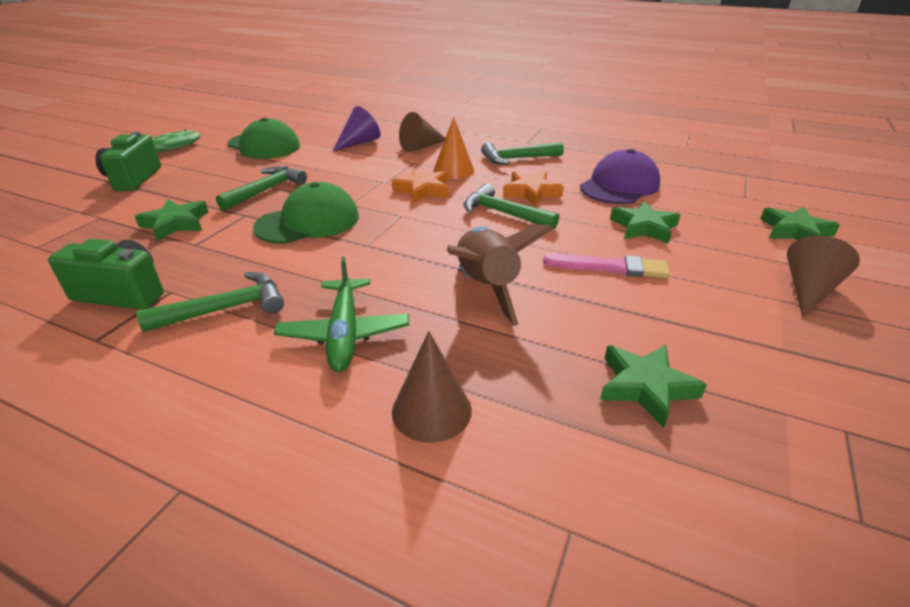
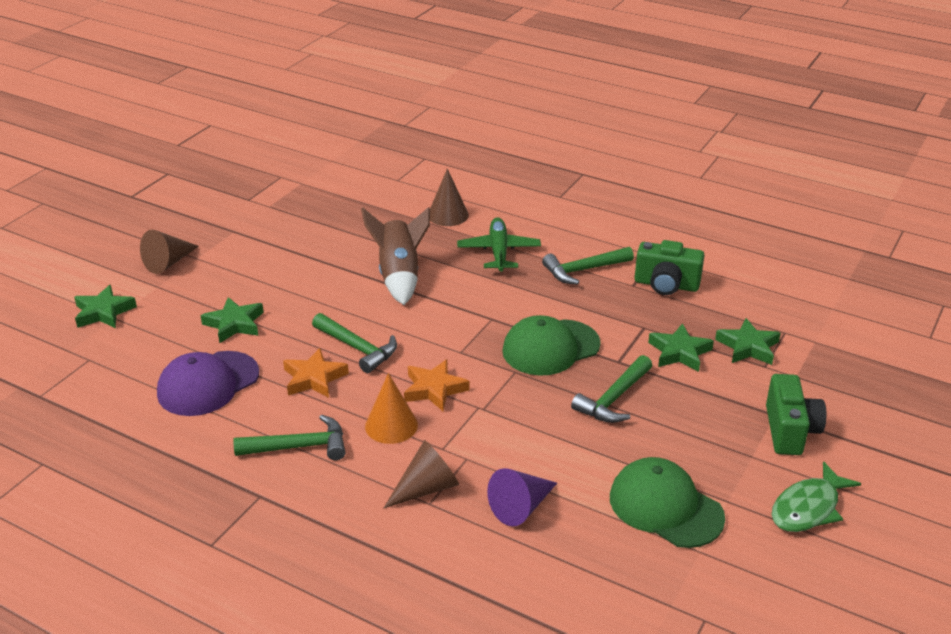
camera: 175 degrees left, 0 degrees up
(610, 267) = (296, 287): pink brush -> none
(645, 387) = (331, 218): green star -> green star (748, 347)

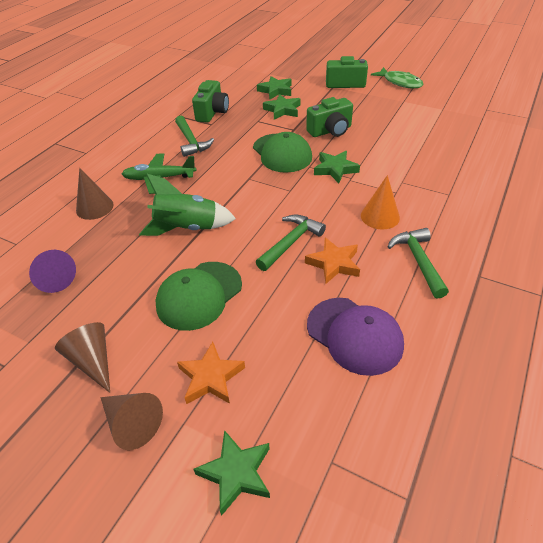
camera: 90 degrees left, 10 degrees up
(234, 324) = (259, 332): green star -> green star (335, 169)
(399, 276) = (187, 228): brown rocket -> green rocket
(426, 488) = (436, 196): brown cone -> brown cone (93, 361)
(434, 389) = (335, 199): orange star -> orange star (210, 377)
(521, 507) = (436, 160): purple cone -> purple cone (54, 278)
(614, 399) = (330, 131): green hammer -> green camera
(665, 507) = (416, 117): green cap -> green cap (199, 295)

